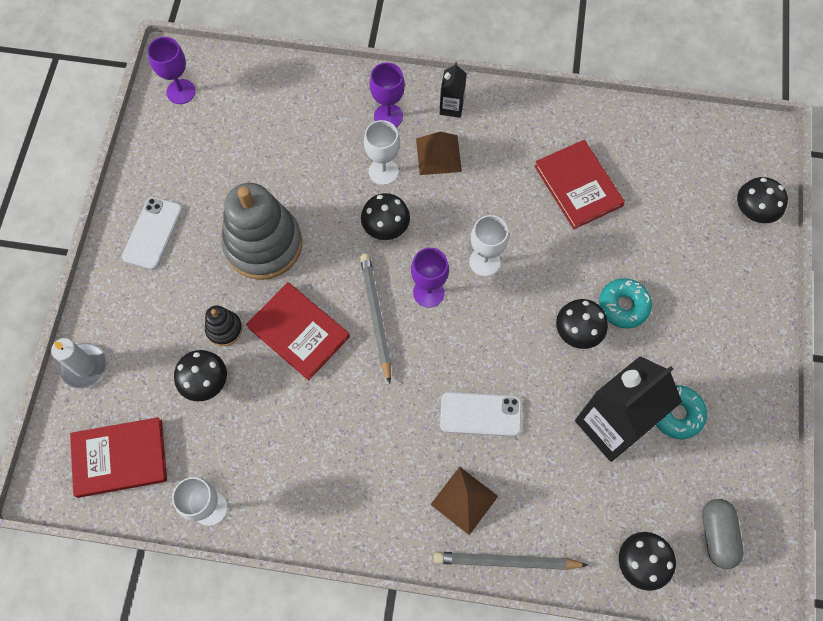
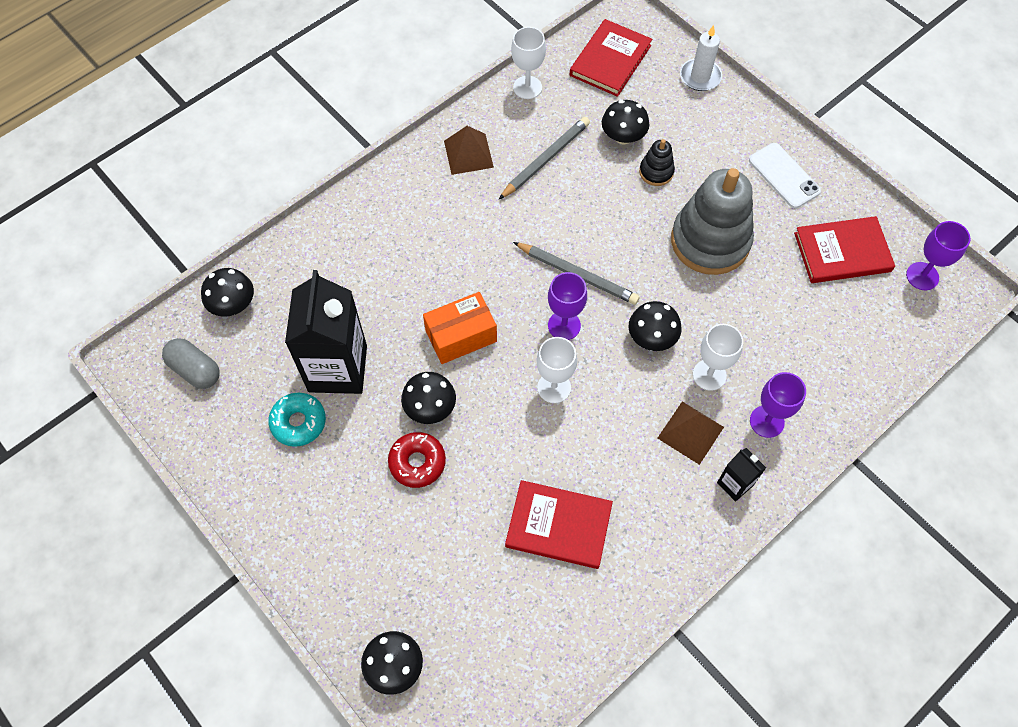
camera: 130 degrees right, 5 degrees down
(298, 332) = (610, 216): red book -> red book (842, 252)
(464, 500) = (385, 230): brown pyramid -> brown pyramid (468, 154)
(480, 414) = (434, 287): white phone -> none
(503, 358) = (461, 336): none -> orange box
(506, 561) = (321, 224): grey pencil -> grey pencil (545, 159)
(623, 306) = (417, 462): turquoise donut -> red donut

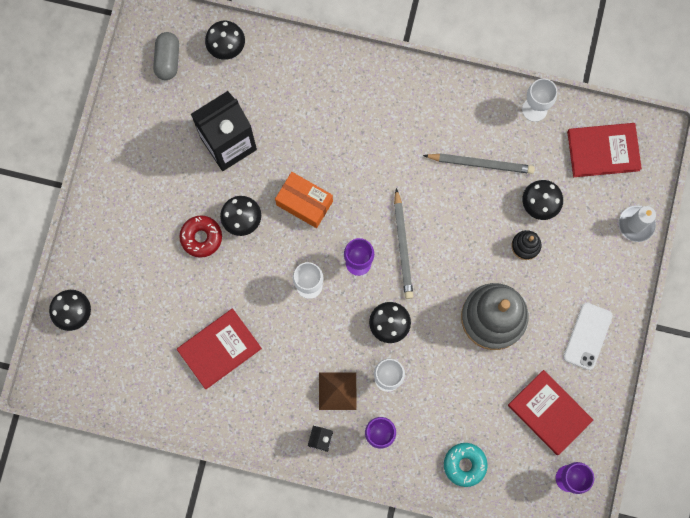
camera: 55 degrees right, 15 degrees up
(298, 422) = (177, 148): turquoise donut -> turquoise donut (464, 464)
(468, 154) = (447, 109): brown pyramid -> none
(558, 525) = (219, 349): red book -> red book turned 75 degrees clockwise

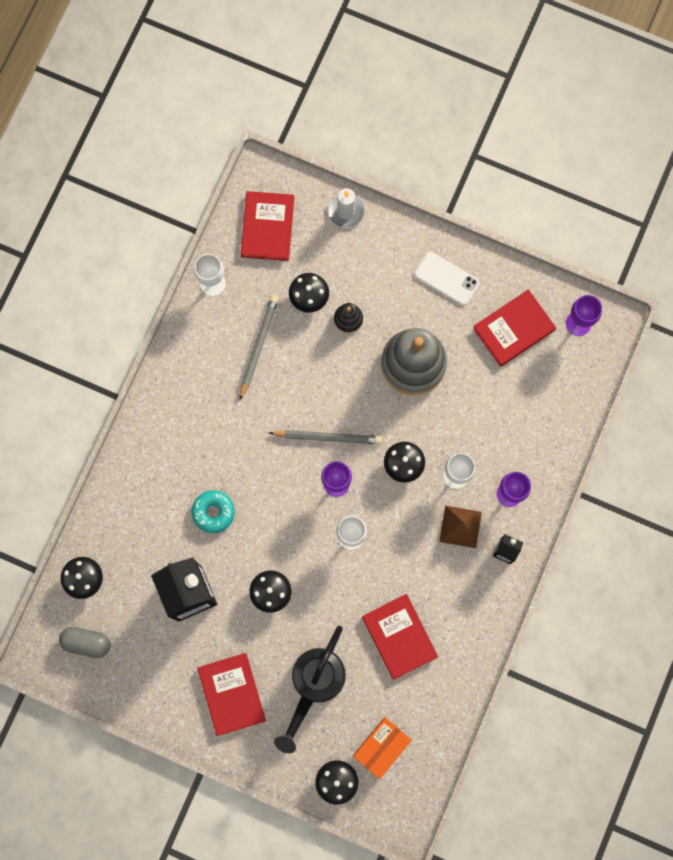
camera: 80 degrees left, 0 degrees up
(140, 200) = (232, 694): none -> red book
(161, 275) = (314, 684): none -> black watering can
(201, 237) = (282, 637): red donut -> none
(304, 203) = (266, 526): orange box -> orange box (381, 747)
(464, 464) = (551, 417): turquoise donut -> turquoise donut (213, 512)

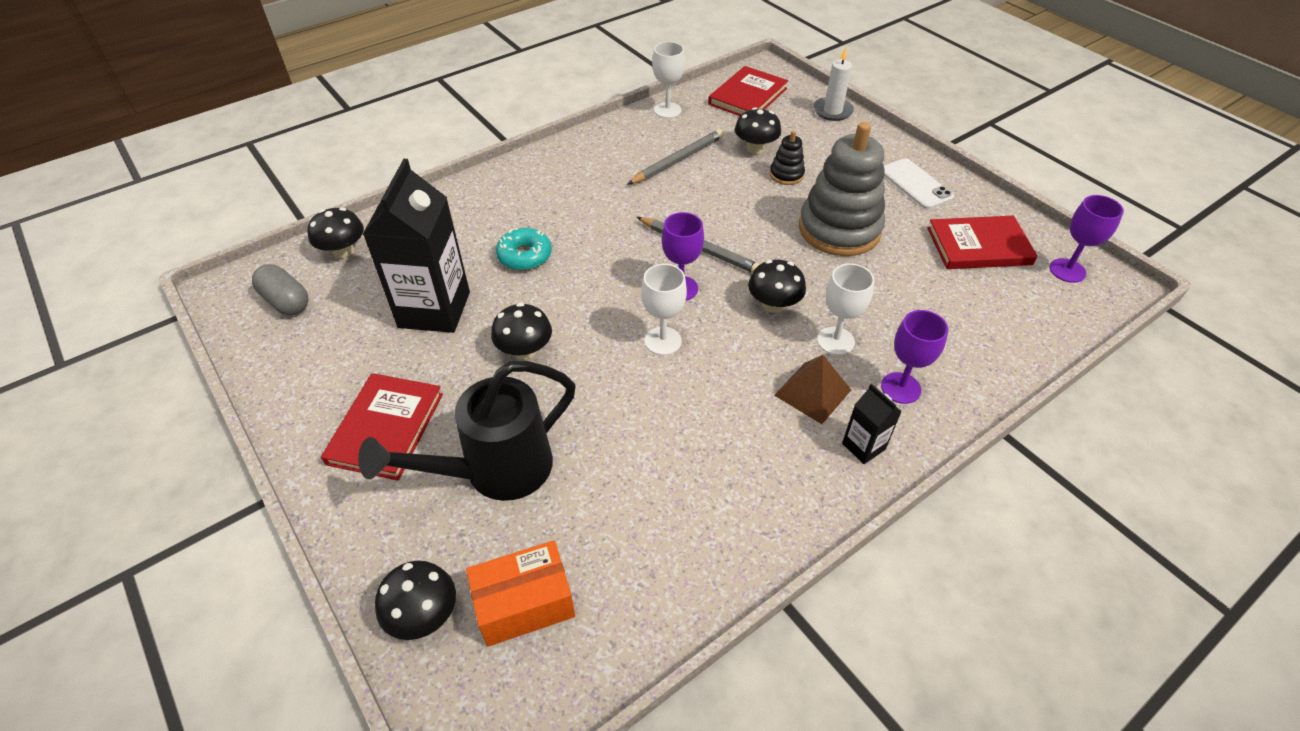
camera: 30 degrees right, 30 degrees down
(399, 636) = (651, 474): red book -> none

